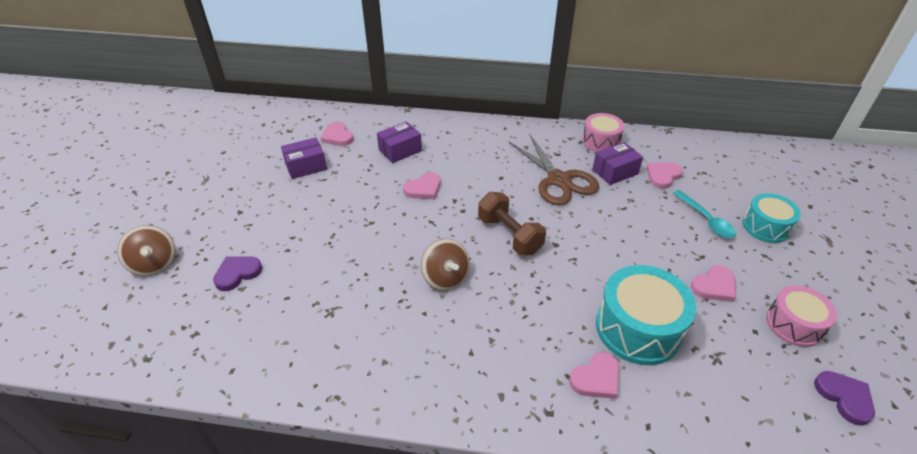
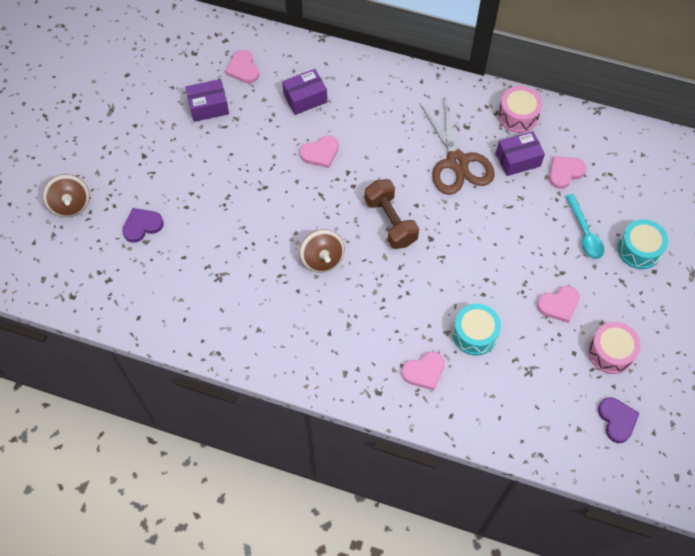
camera: 10 degrees right, 20 degrees up
(638, 328) = (474, 334): turquoise drum -> turquoise drum, size x0.62

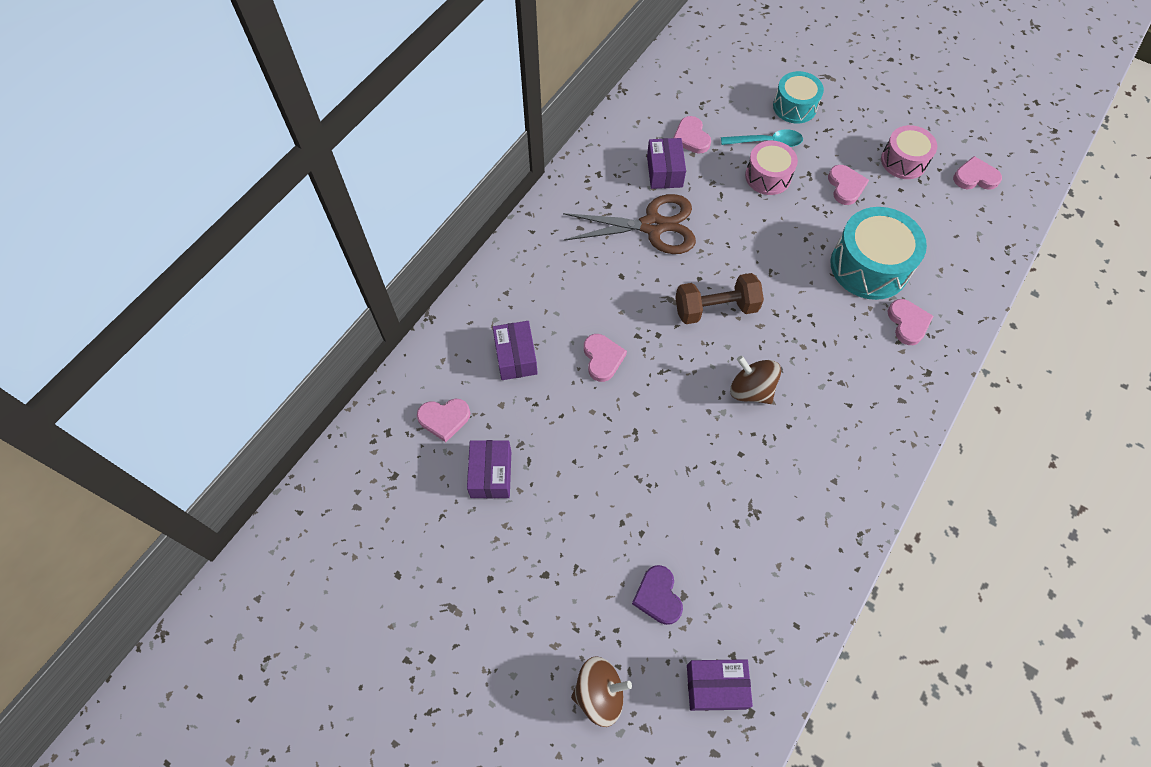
camera: 75 degrees left, 0 degrees up
(86, 272) = (716, 686): none -> purple box
(322, 259) = (751, 390): brown spinning top -> brown spinning top turned 135 degrees counterclockwise
(474, 334) = (869, 266): turquoise drum -> turquoise drum, size x1.60
(518, 116) = (609, 156): pink drum -> pink drum (768, 176)
(617, 420) = (975, 177): purple heart -> pink heart

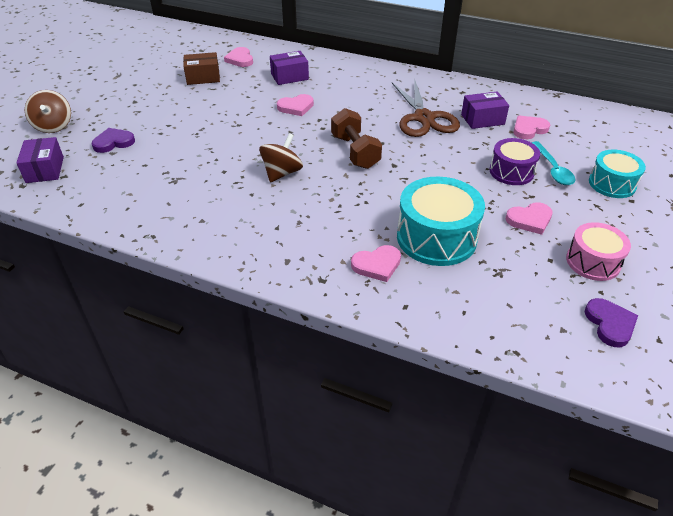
camera: 80 degrees right, 20 degrees down
(491, 474) = (203, 77): purple box -> brown box
(768, 176) = (511, 171): pink drum -> purple drum
(975, 177) = (610, 324): pink heart -> purple heart

